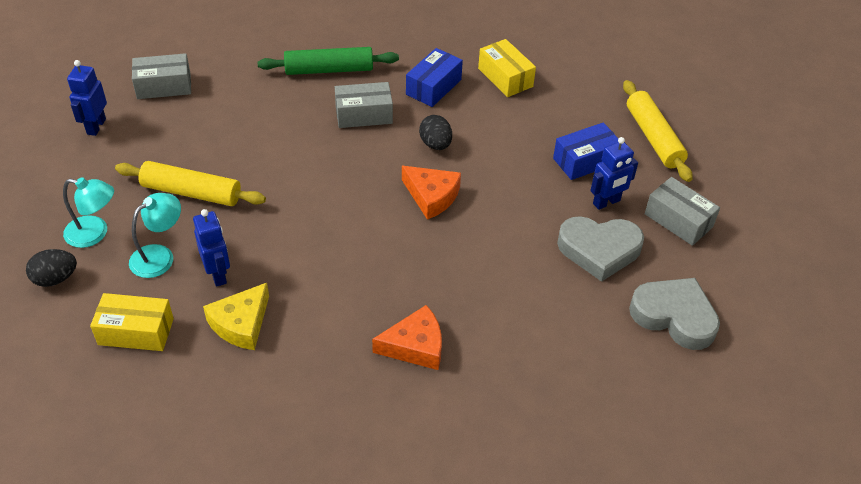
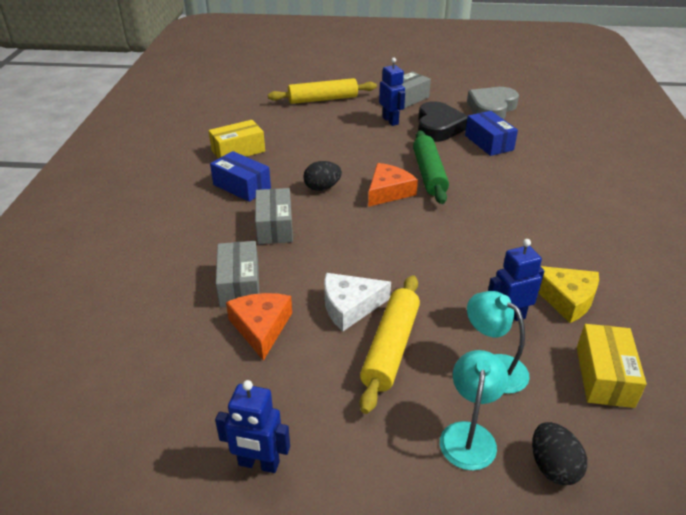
camera: 85 degrees left, 10 degrees down
(164, 86) = (185, 392): grey box -> grey box (239, 284)
(245, 167) = (350, 306): none -> white cheese
(329, 70) = (195, 249): green rolling pin -> green rolling pin (429, 174)
(415, 346) = (553, 204): orange cheese -> orange cheese (261, 327)
(585, 160) = (346, 125): blue box -> blue box (488, 143)
(599, 250) = (438, 127): grey heart -> black heart

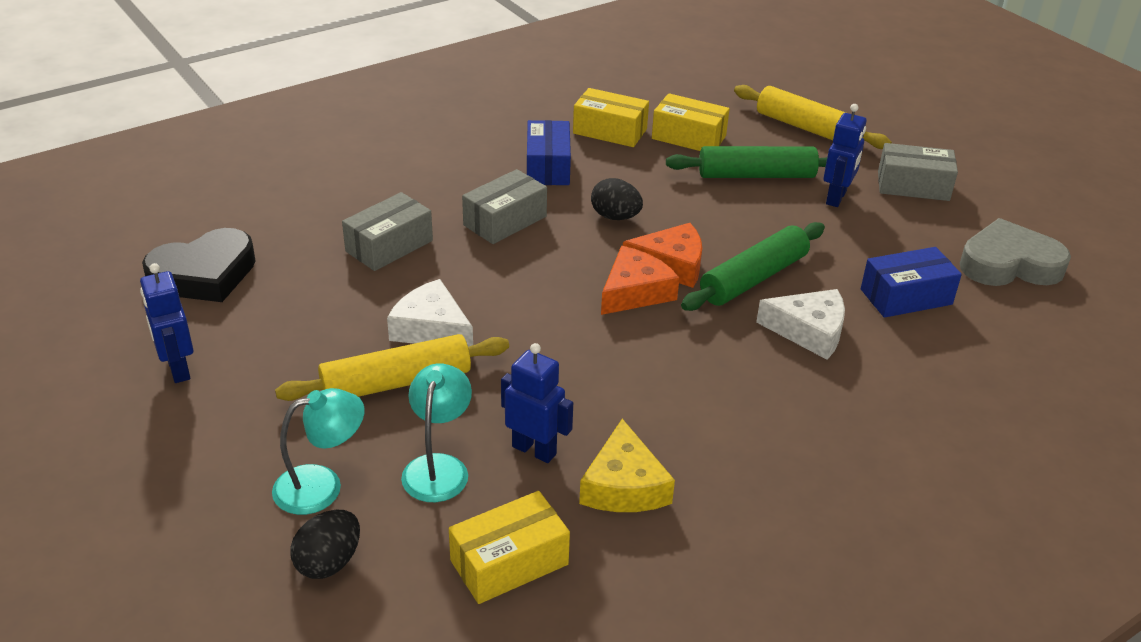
camera: 50 degrees right, 0 degrees up
(261, 327) = (342, 289): orange cheese -> orange cheese (635, 292)
(281, 132) = (688, 137): none -> yellow box
(342, 131) = (756, 175): none -> green rolling pin
(438, 127) = (881, 240): black heart -> black heart (204, 274)
(488, 143) = (906, 297): blue box -> blue box turned 45 degrees clockwise
(489, 180) = (809, 331): none -> white cheese

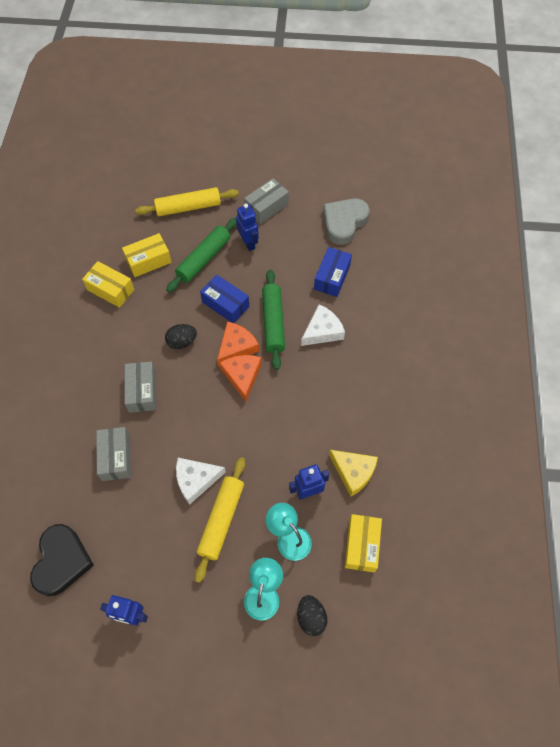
camera: 50 degrees left, 25 degrees up
(548, 167) = (115, 340): blue box -> blue box (225, 304)
(610, 131) = (110, 289): yellow box -> yellow box turned 60 degrees clockwise

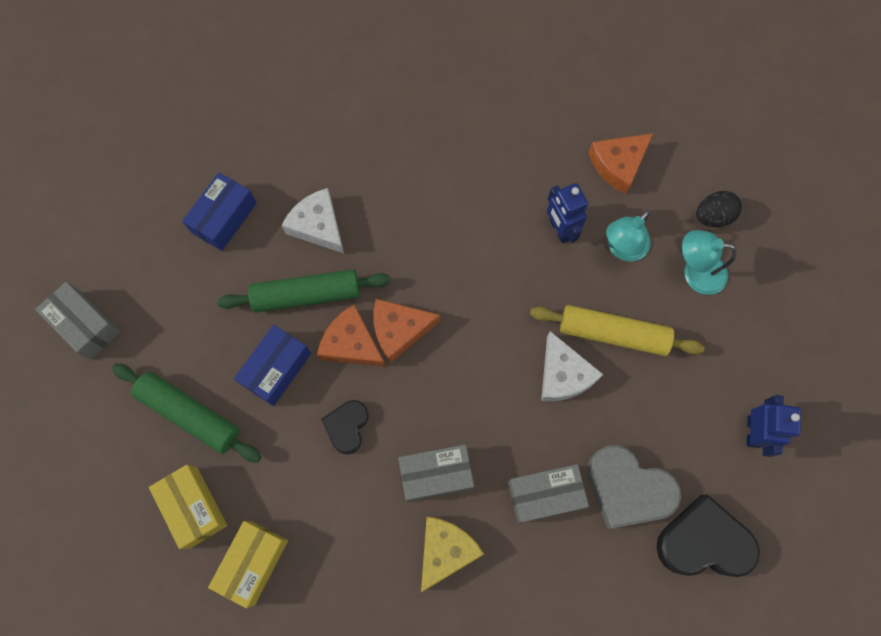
camera: 95 degrees left, 10 degrees up
(182, 342) = (347, 427): black egg -> black heart
(188, 207) = (80, 456): yellow rolling pin -> none
(248, 243) = (159, 346): blue robot -> none
(332, 277) = (224, 218): blue box -> blue box turned 75 degrees counterclockwise
(344, 223) = (121, 205): grey heart -> grey heart (627, 489)
(353, 472) = (526, 177): yellow cheese -> yellow cheese (445, 550)
(361, 545) = (618, 165): yellow box -> orange cheese

